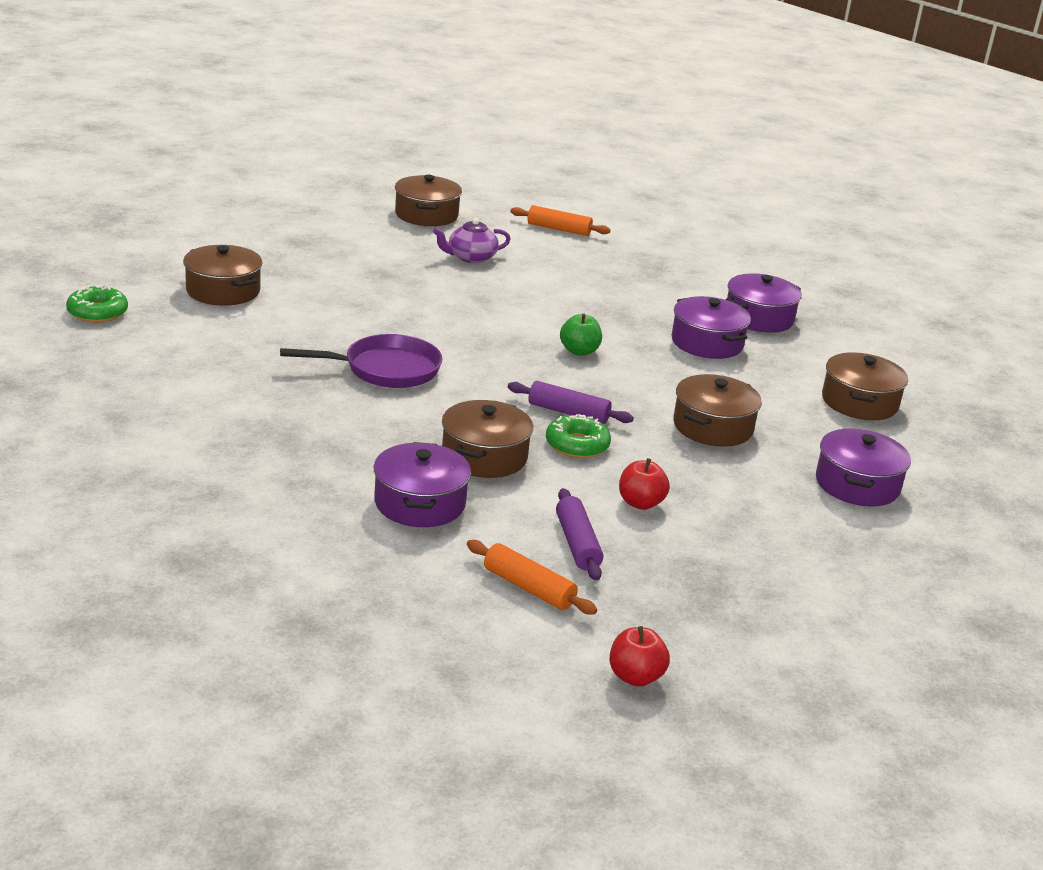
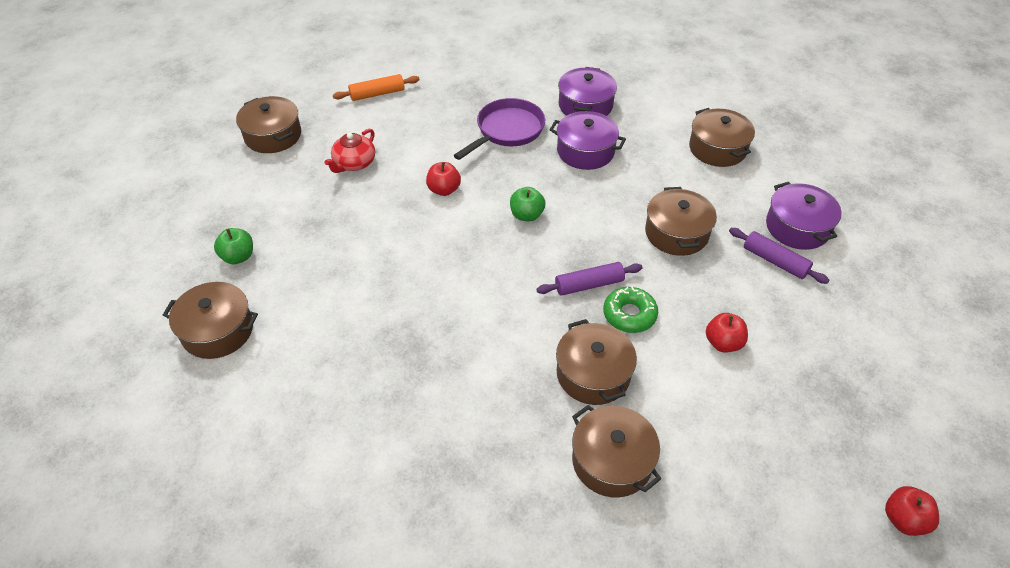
camera: 35 degrees left, 20 degrees up
(97, 312) = (143, 437): green donut -> none
(296, 263) = (238, 257): none -> green apple
(385, 369) = (433, 331): purple pan -> purple pan (507, 131)
(420, 503) = (612, 461): purple pot -> brown pot
(470, 257) = (354, 163): purple teapot -> red teapot
(526, 305) = (444, 190): none -> red apple
(529, 588) = (763, 489): orange rolling pin -> none
(577, 544) = (737, 417): purple rolling pin -> purple rolling pin (775, 261)

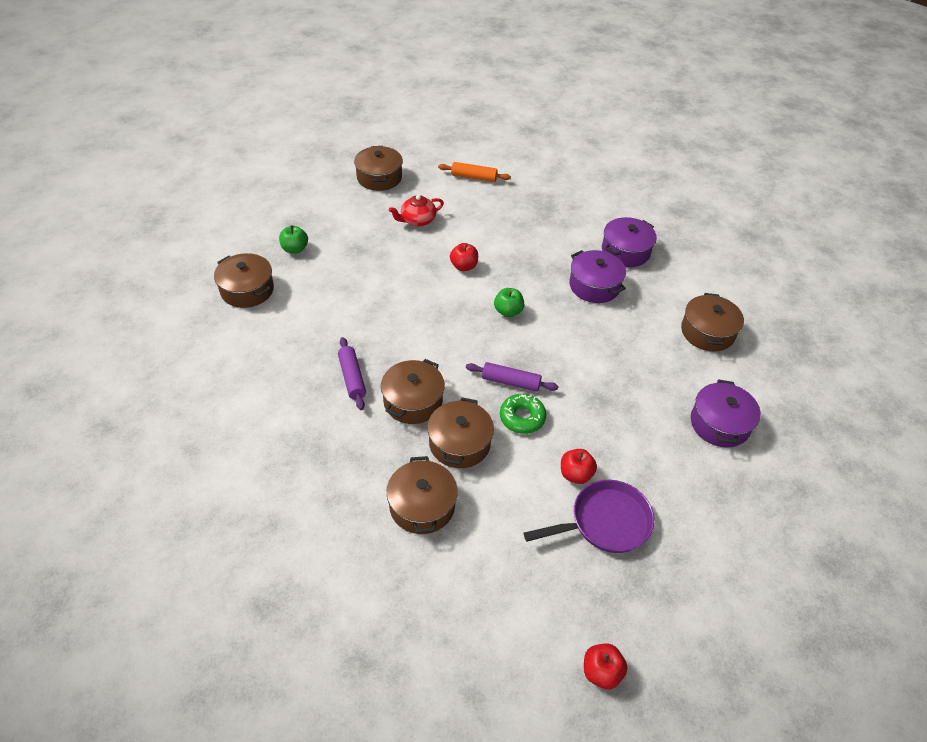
camera: 30 degrees right, 0 degrees up
(507, 131) = (547, 244): purple pan -> purple pan (605, 522)
(676, 233) = (612, 379): brown pot -> brown pot (413, 401)
(775, 261) = (674, 439): purple rolling pin -> purple rolling pin (352, 378)

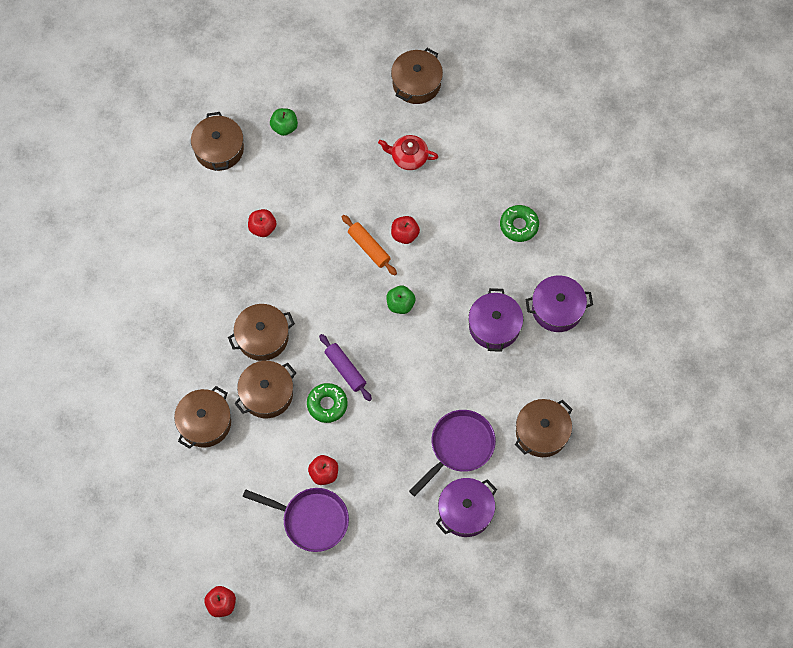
camera: 40 degrees right, 20 degrees up
(337, 323) = (262, 228): none -> red apple
(352, 378) = (236, 287): purple rolling pin -> none
(474, 177) = (502, 135): orange rolling pin -> orange rolling pin (369, 247)
(543, 219) = (519, 225): none -> green donut
(661, 380) = (459, 447): none -> purple pan

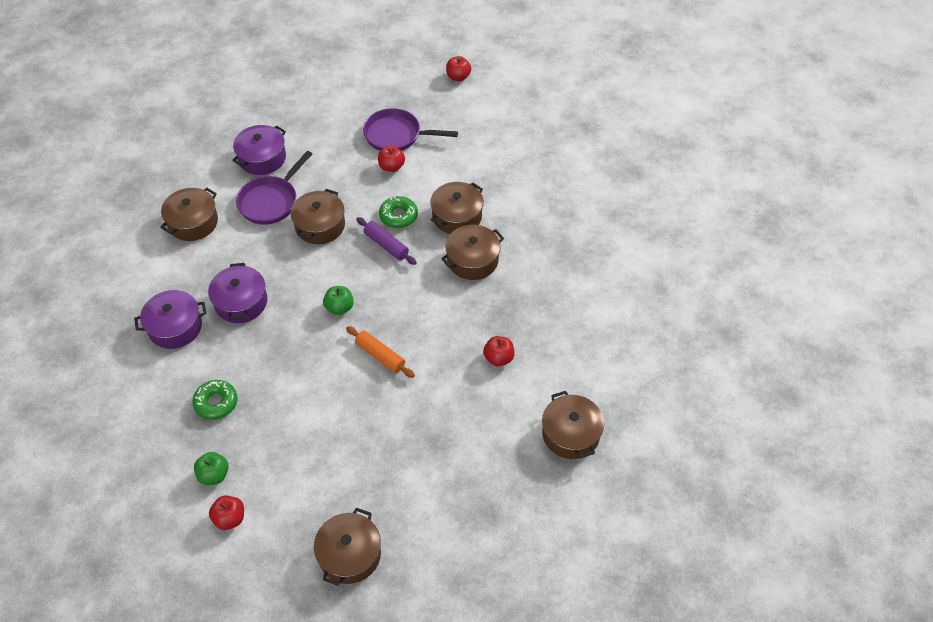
camera: 170 degrees right, 15 degrees down
(205, 422) = (508, 188): brown pot -> brown pot (320, 225)
(284, 127) = (502, 471): green apple -> green apple (214, 475)
(404, 234) = (343, 374): red apple -> red apple (230, 518)
(408, 157) = (349, 459): red teapot -> none

